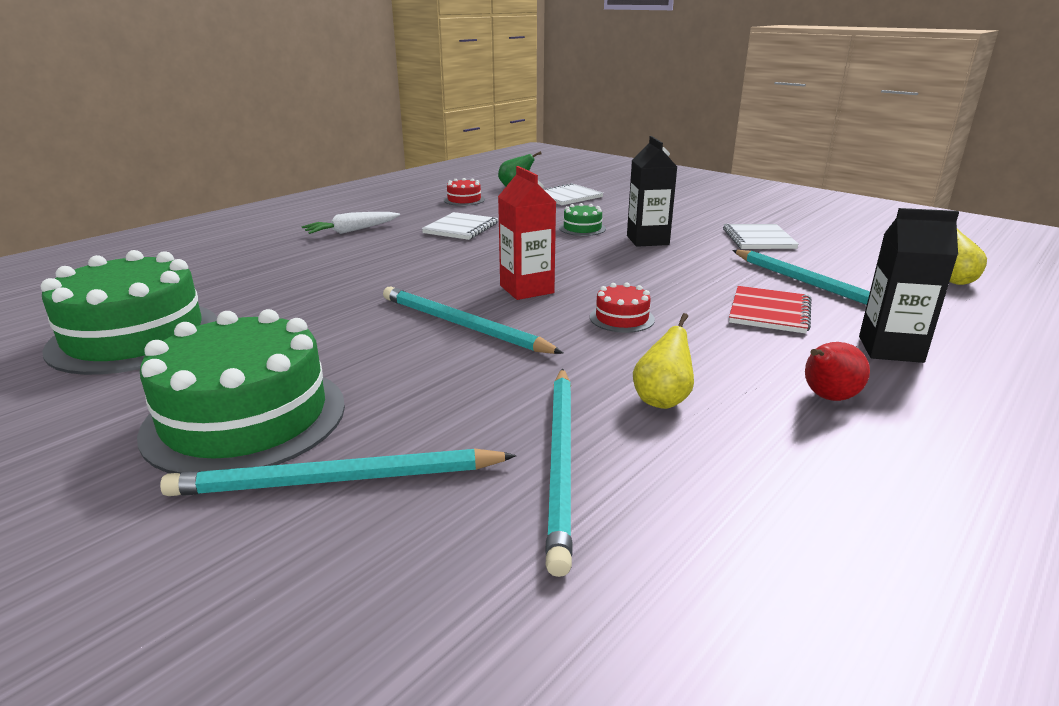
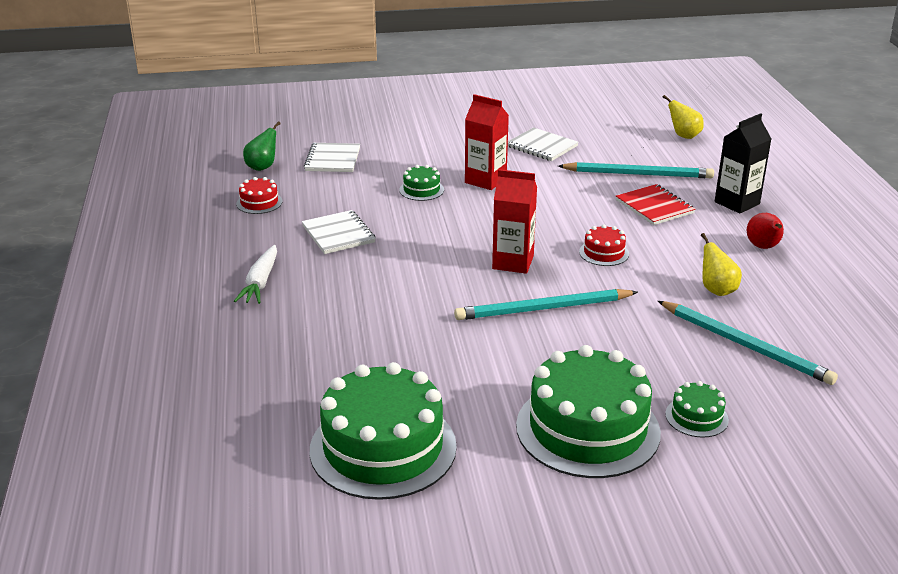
camera: 50 degrees left, 5 degrees up
(337, 480) = (696, 417): turquoise pencil -> green cake
(647, 240) = (485, 180): black carton -> red carton

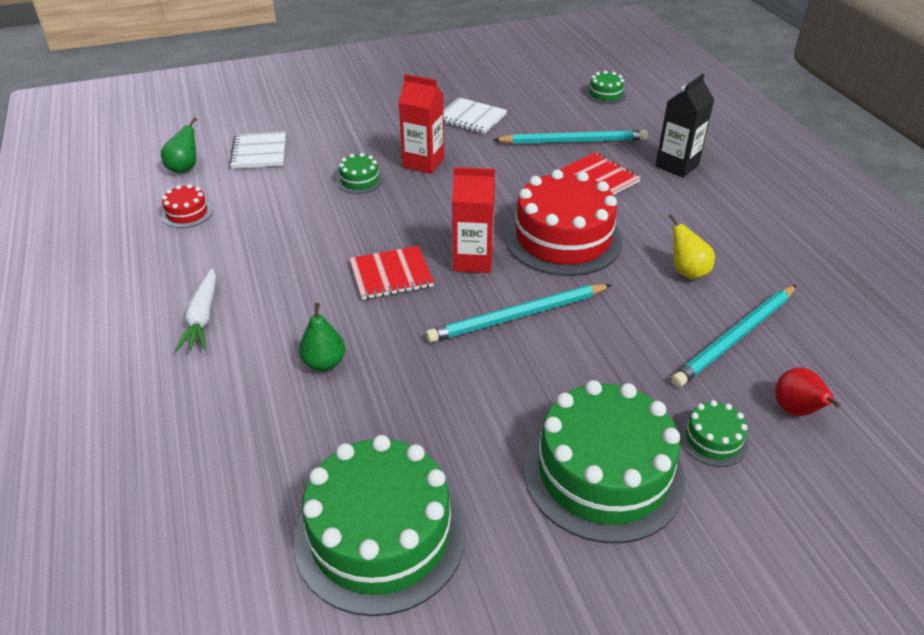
camera: 10 degrees left, 10 degrees up
(338, 234) = (280, 244): white notebook -> none
(360, 326) = (324, 363): none -> green pear
(434, 266) = (391, 275): none -> red notebook
(604, 253) = (563, 238): red cake -> red cake, size x2.28
(683, 136) = (605, 94): yellow pear -> green cake
(745, 345) = (735, 338): turquoise pencil -> turquoise pencil turned 105 degrees clockwise
(763, 247) = (717, 215): red pear -> red pear (796, 411)

